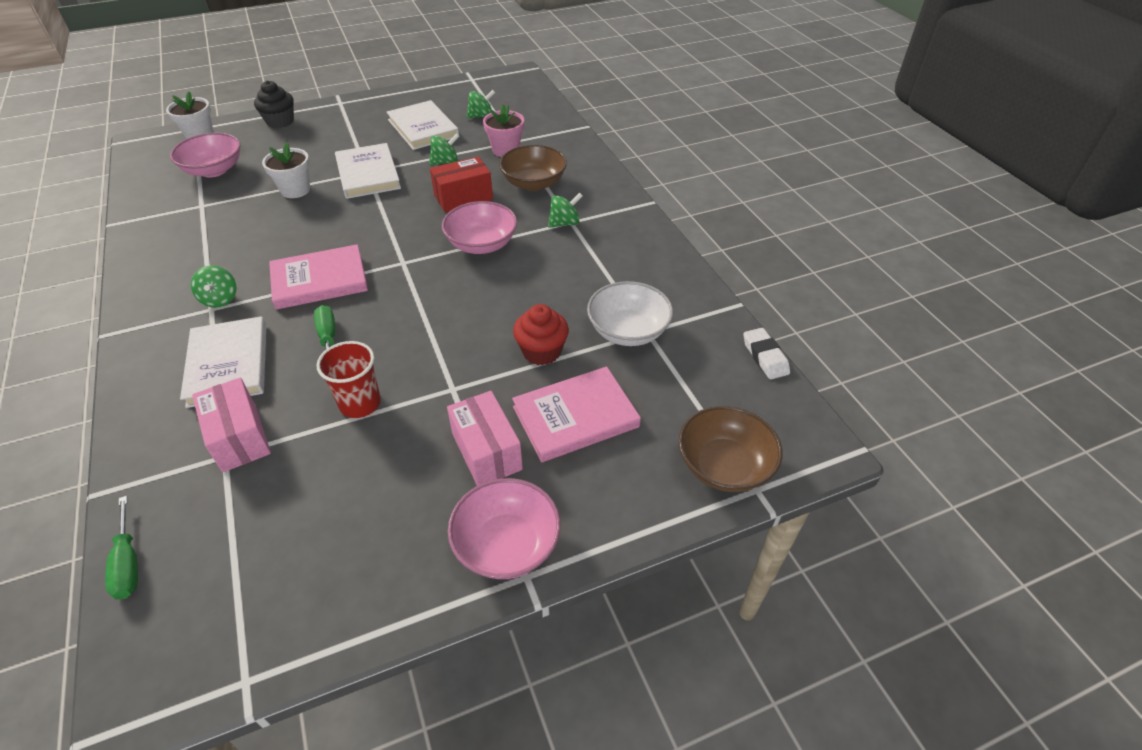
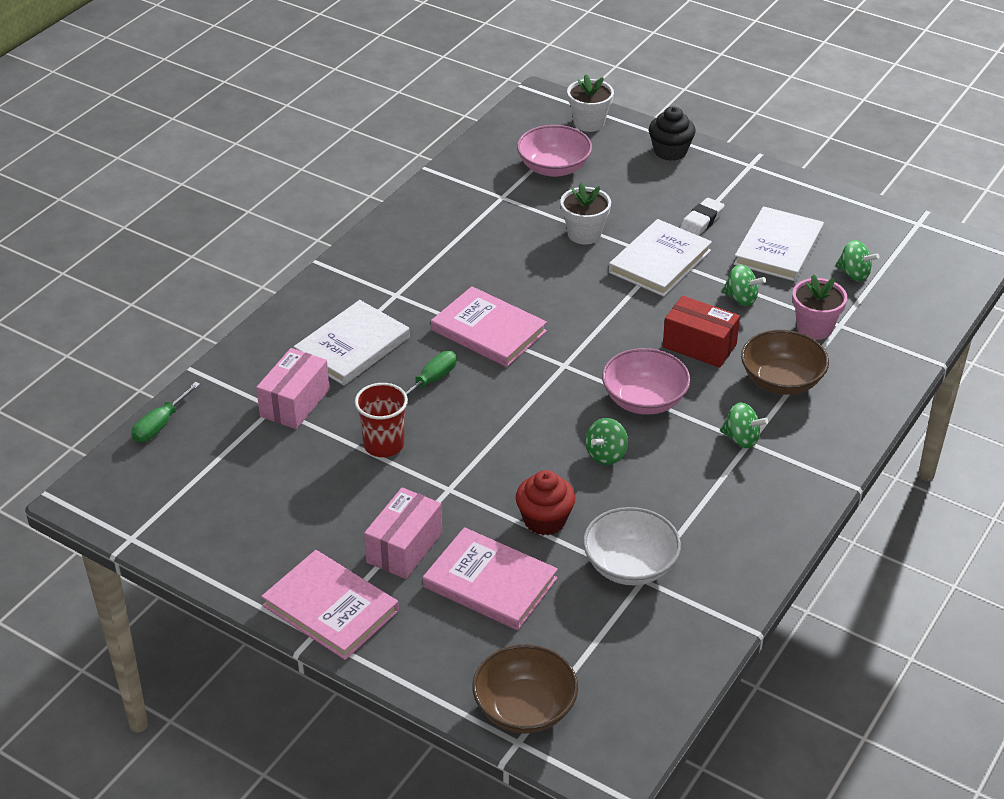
camera: 55 degrees right, 5 degrees down
(220, 299) = (410, 291): green spinning top -> green spinning top (606, 455)
(506, 545) = (330, 608): pink bowl -> pink book
(765, 357) = (694, 683): white eraser -> white eraser (701, 221)

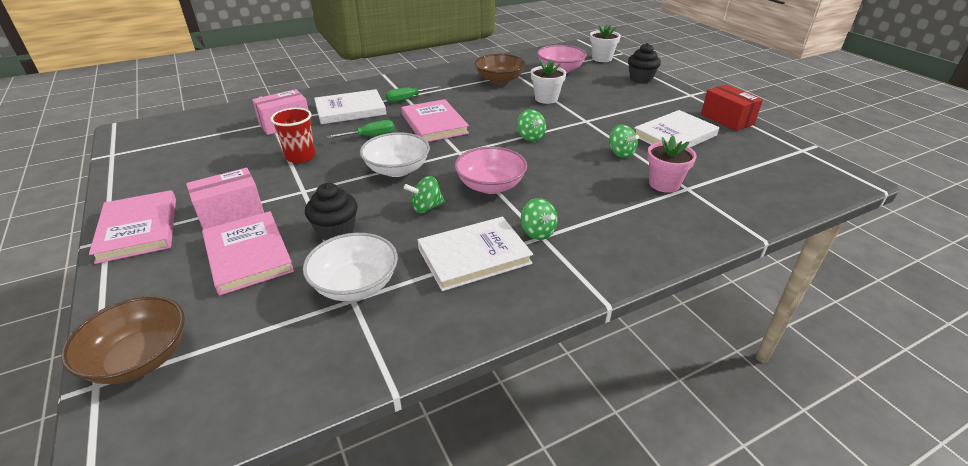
camera: 30 degrees right, 5 degrees down
(160, 425) = (209, 113): green screwdriver -> green screwdriver (407, 99)
(520, 418) = (397, 170): none -> white bowl
(544, 520) = (336, 231): red cupcake -> black cupcake
(660, 262) = (581, 121): white book -> white book (474, 256)
(699, 346) = (563, 169): red box -> red box (727, 119)
(701, 221) = (630, 111): white eraser -> none
(781, 381) = (607, 207): brown bowl -> brown bowl (499, 80)
(854, 274) = (724, 163): green spinning top -> green spinning top (530, 137)

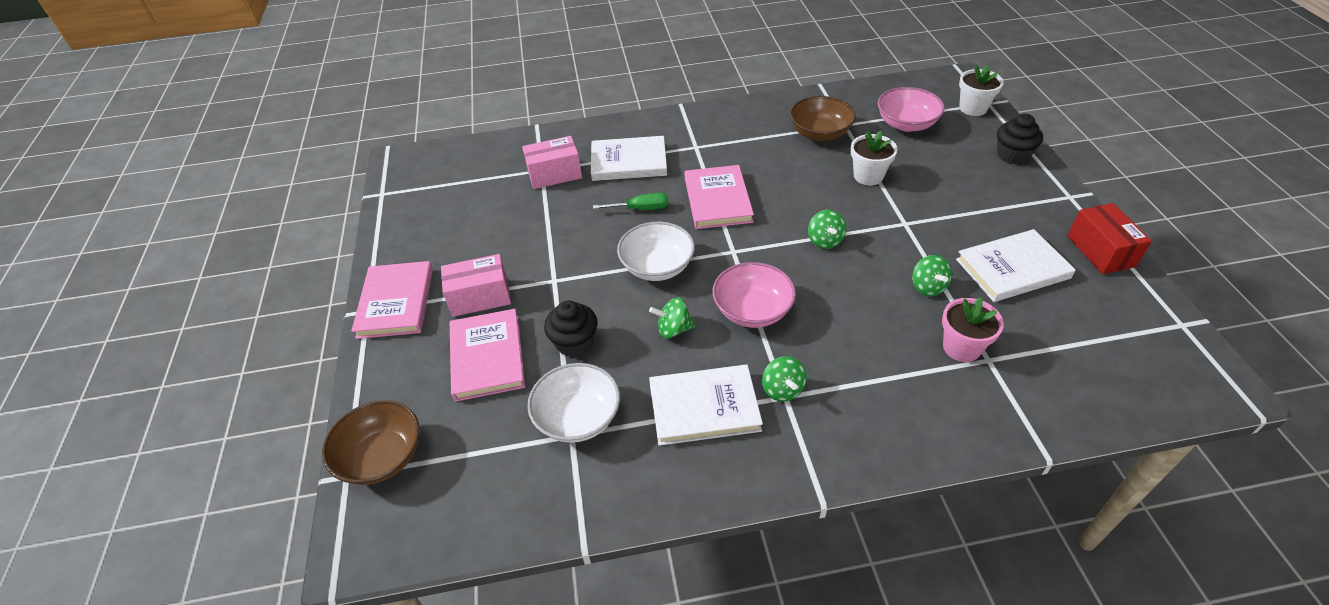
camera: 20 degrees right, 10 degrees up
(300, 156) = (561, 228): red cup -> none
(407, 99) = (697, 152): green screwdriver -> none

